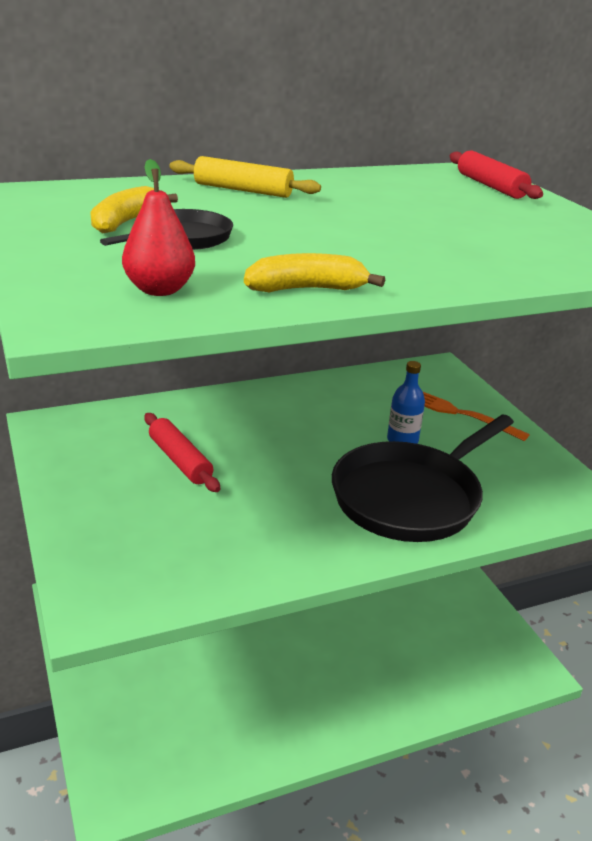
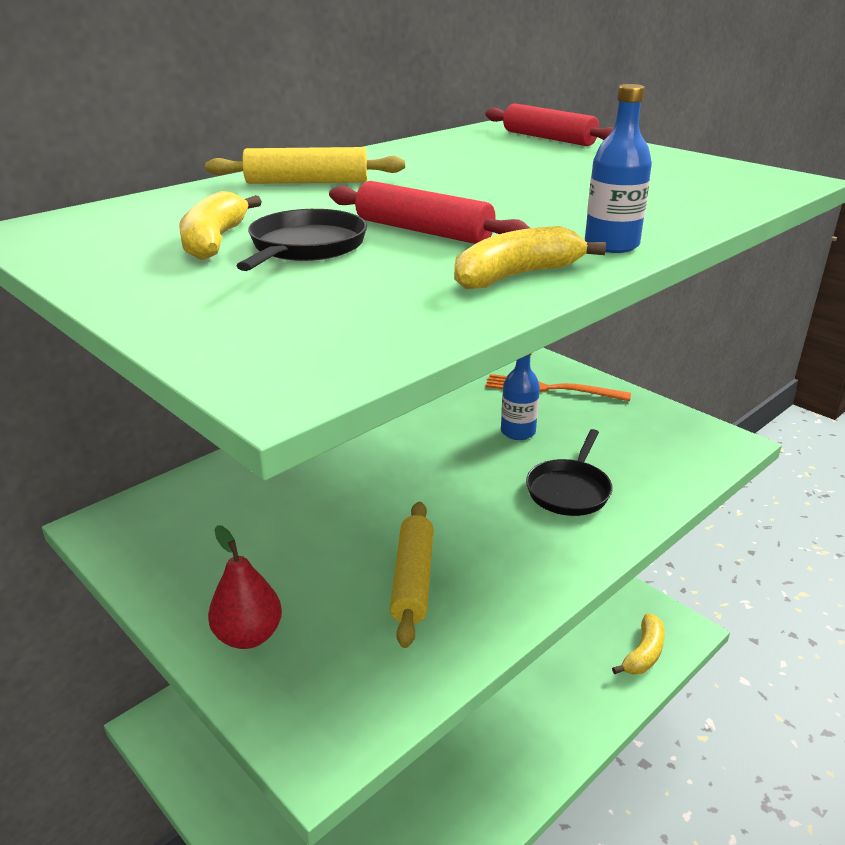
camera: 20 degrees left, 0 degrees up
(159, 290) = (355, 313): red pear -> red pear (248, 635)
(180, 460) = (300, 522): red rolling pin -> red rolling pin (423, 231)
(234, 525) = (412, 580): none -> yellow rolling pin
(411, 497) = (569, 490): black pan -> black pan, size x0.51
(414, 282) = (611, 245): none -> blue bottle
(485, 678) = (643, 654): none -> yellow banana

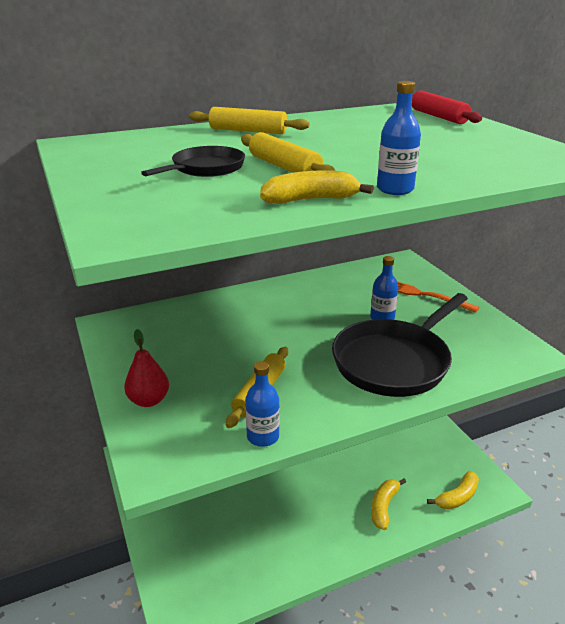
camera: 20 degrees right, 0 degrees up
(215, 241) = (160, 159): yellow banana -> yellow banana (384, 507)
(423, 231) = (284, 167): red rolling pin -> yellow rolling pin
(456, 647) = (263, 436): none -> blue bottle
(569, 490) = (394, 361): black pan -> black pan, size x1.95

